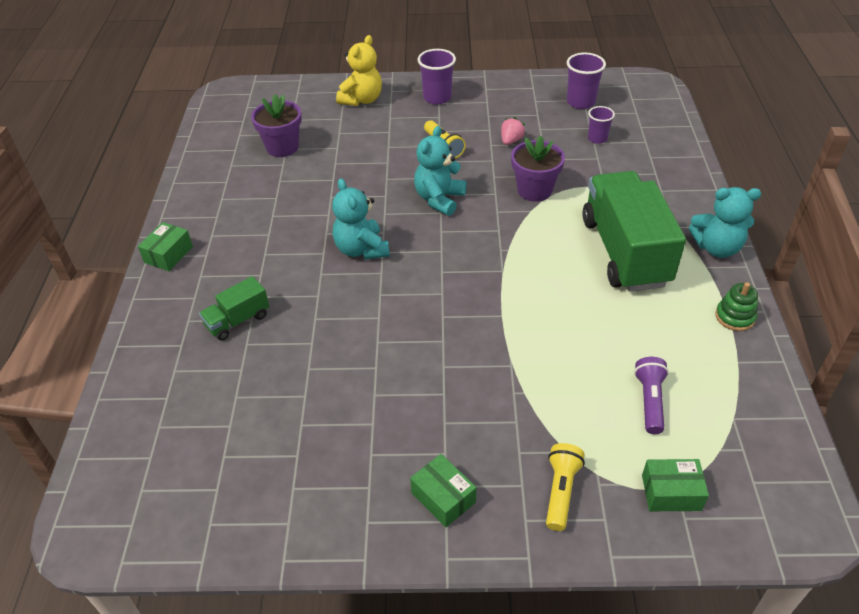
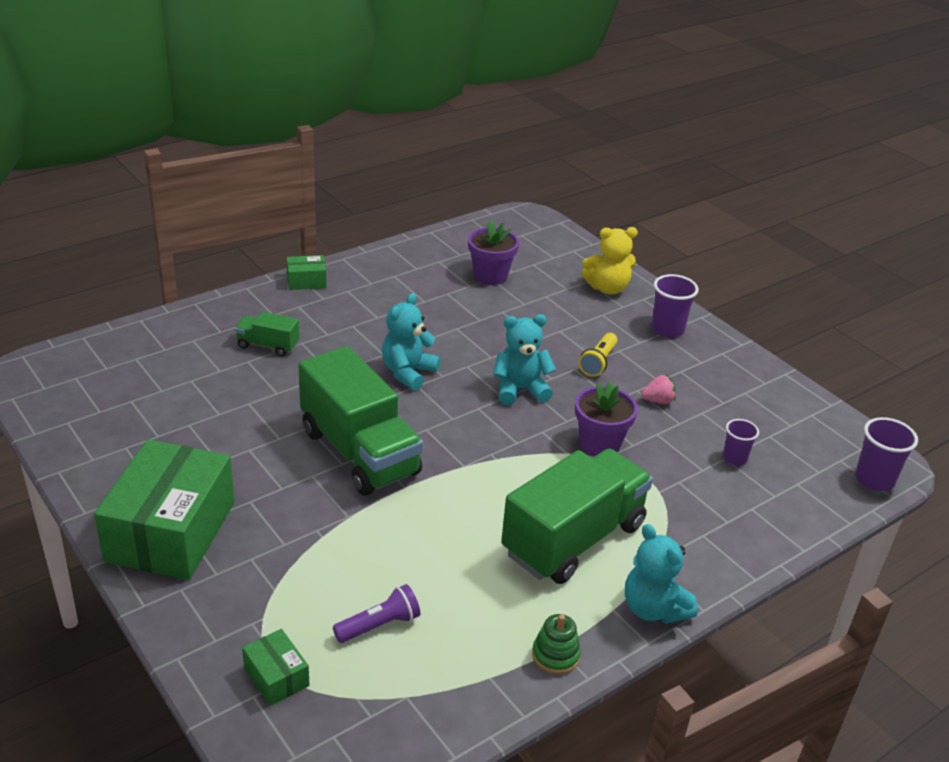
camera: 50 degrees right, 10 degrees down
(437, 323) = (359, 452): none -> green truck
(443, 497) = (171, 531): green box -> green box, size x2.31
(560, 491) = (226, 600): yellow flashlight -> none
(581, 102) = (783, 424): purple cup -> purple cup (874, 479)

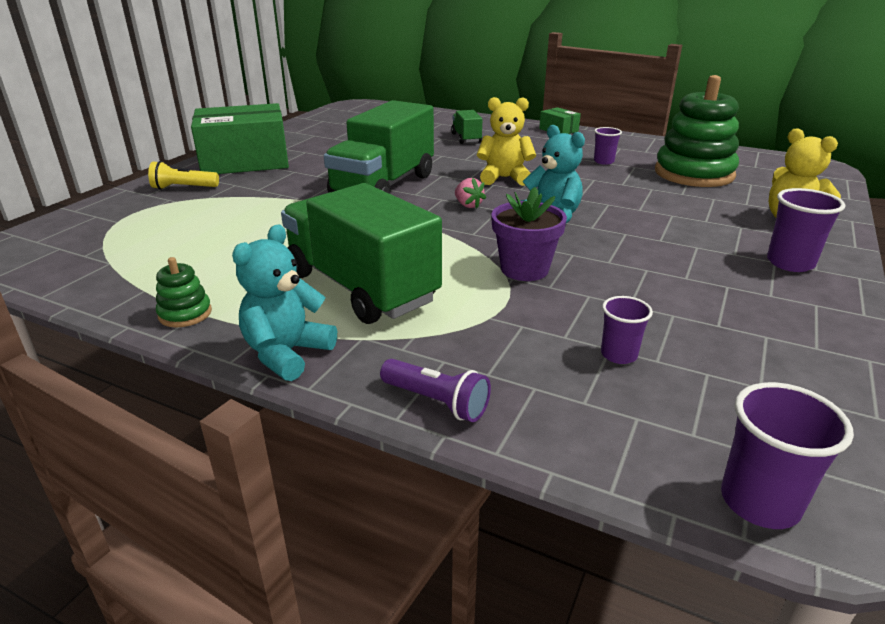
camera: 65 degrees right, 5 degrees down
(276, 676) = (117, 218): green box -> none
(379, 625) = (187, 235): purple flashlight -> purple flashlight (436, 402)
(408, 372) = (504, 178): turquoise teddy bear -> yellow teddy bear
(420, 301) = (603, 161): none -> purple cup
(490, 276) = (694, 174): purple flower pot -> green stacking toy
(573, 539) = (361, 287): green truck -> green truck turned 150 degrees counterclockwise
(598, 362) = (656, 241): yellow flashlight -> yellow flashlight (183, 188)
(658, 400) = (648, 284): pink strawberry -> pink strawberry (468, 205)

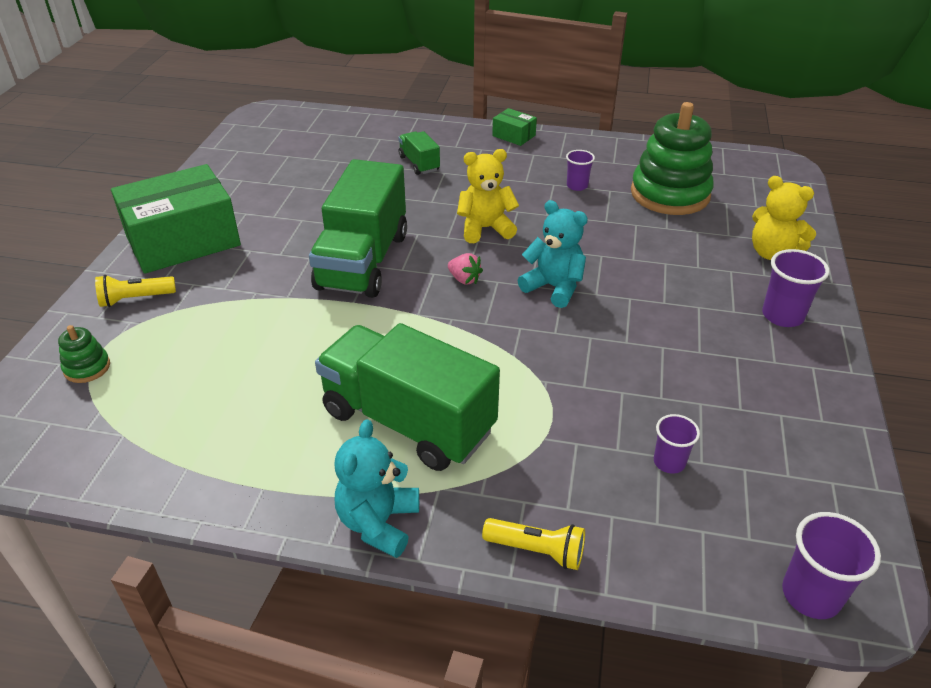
camera: 15 degrees left, 10 degrees up
(185, 314) = (250, 492): green stacking toy -> green stacking toy (87, 368)
(436, 402) = (537, 550): purple flashlight -> yellow flashlight
(524, 269) = (553, 367): purple flower pot -> none

